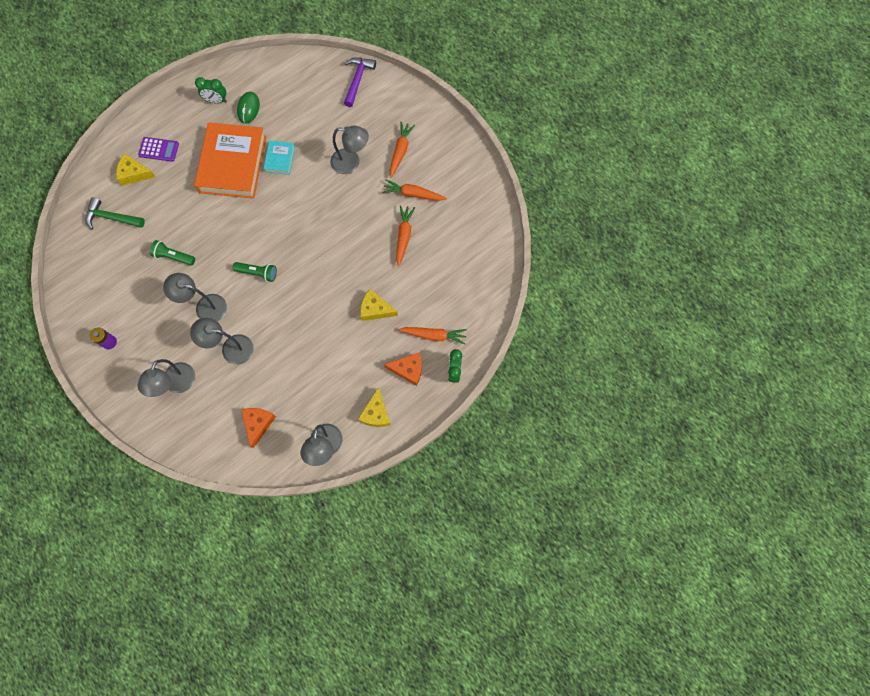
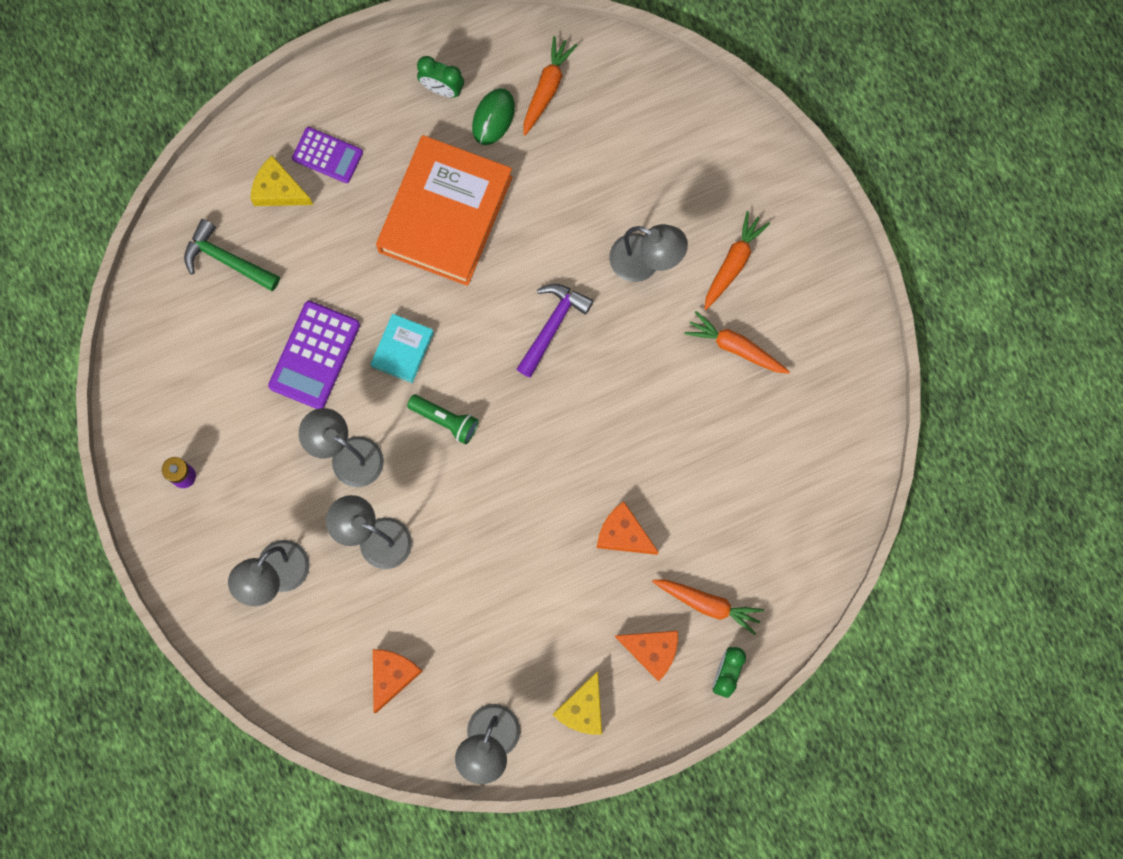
camera: 15 degrees right, 5 degrees up
(173, 256) = (314, 355): green flashlight -> purple calculator
(280, 159) = (526, 225): turquoise book -> turquoise book (402, 349)
(357, 80) = (692, 110): purple hammer -> purple hammer (552, 325)
(375, 309) = (623, 534): yellow cheese -> orange cheese
(404, 236) = (701, 419): orange carrot -> orange carrot (547, 88)

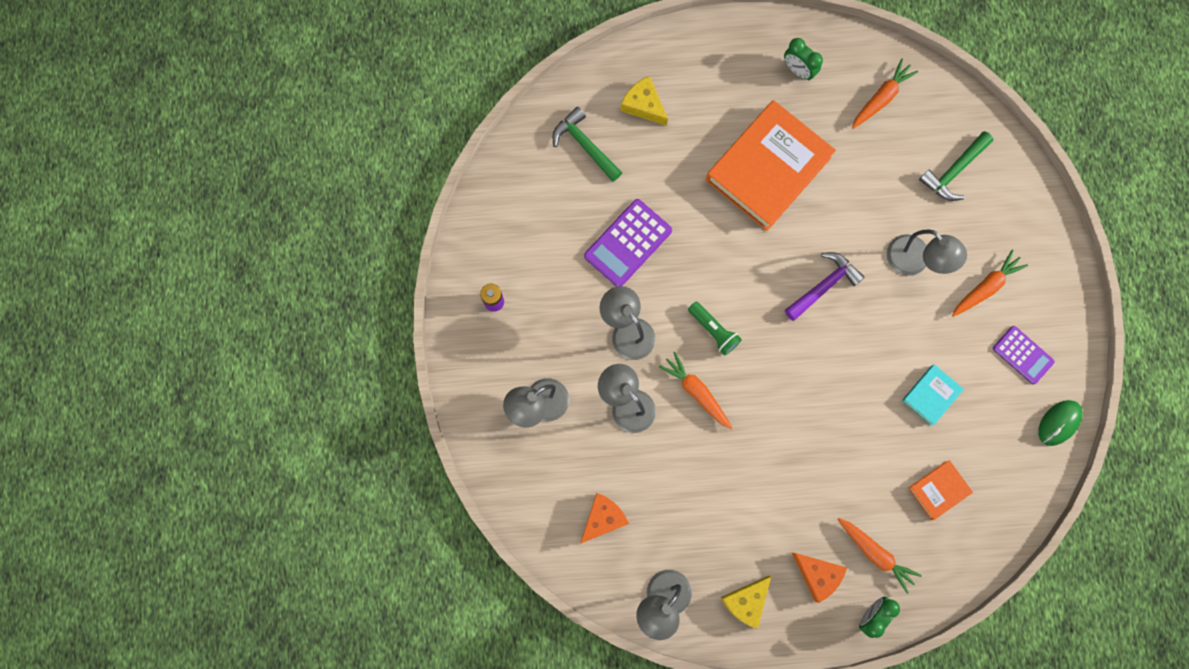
camera: 20 degrees right, 0 degrees up
(327, 155) = (691, 91): purple calculator -> purple calculator (1022, 355)
(402, 349) = (698, 263): turquoise book -> turquoise book (930, 395)
(493, 117) = (831, 106): green mouse -> green mouse (1059, 423)
(623, 534) = (826, 472): orange cheese -> none
(655, 144) = (954, 171): none -> green hammer
(735, 347) = (966, 355): orange carrot -> orange carrot (696, 392)
(754, 509) = (938, 490): none -> orange book

